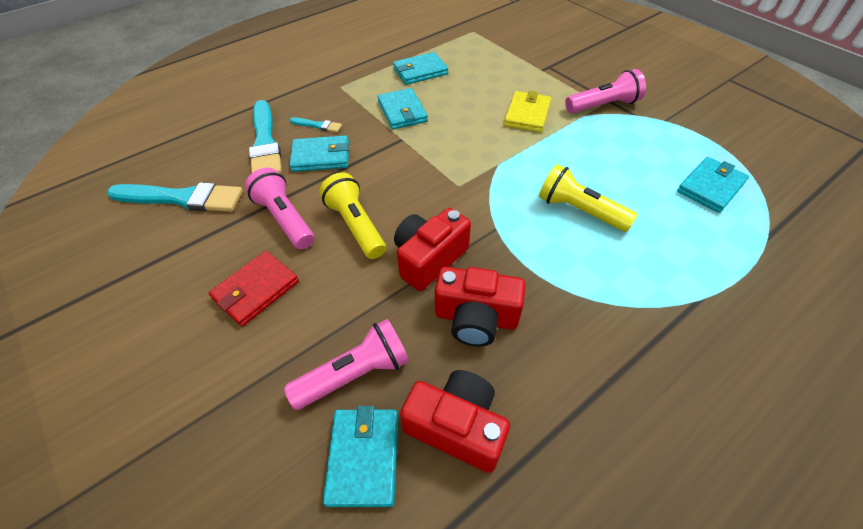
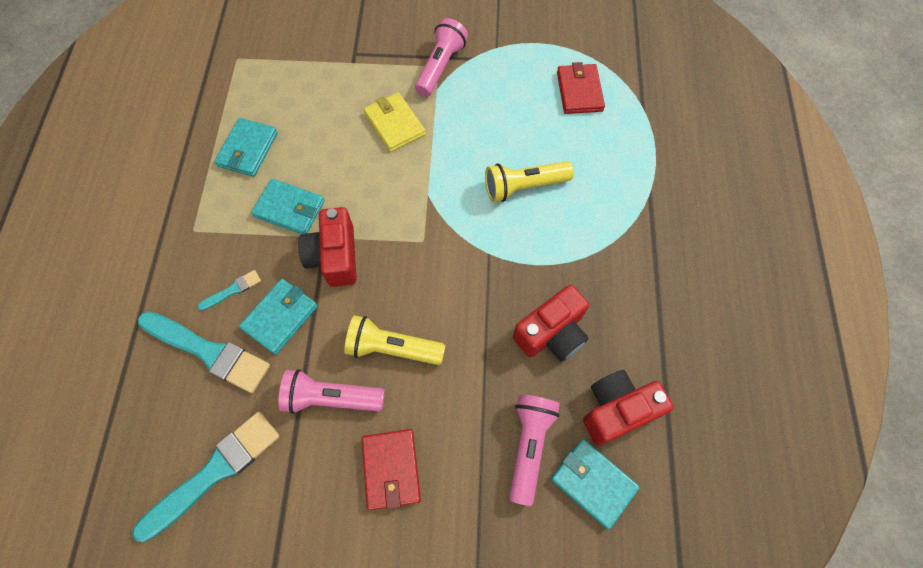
camera: 50 degrees left, 15 degrees up
(429, 259) = (475, 321): red camera -> red camera (334, 256)
(710, 187) = (579, 91): turquoise wallet -> red wallet

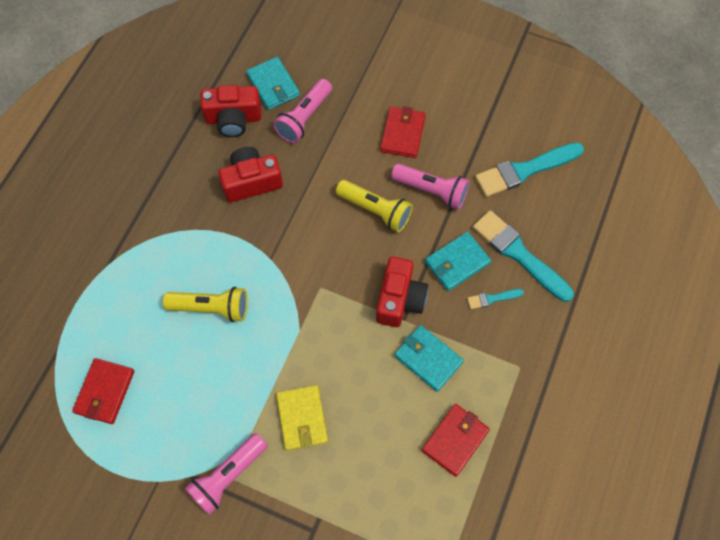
camera: 160 degrees left, 0 degrees up
(248, 149) = (455, 440): turquoise wallet -> red wallet

